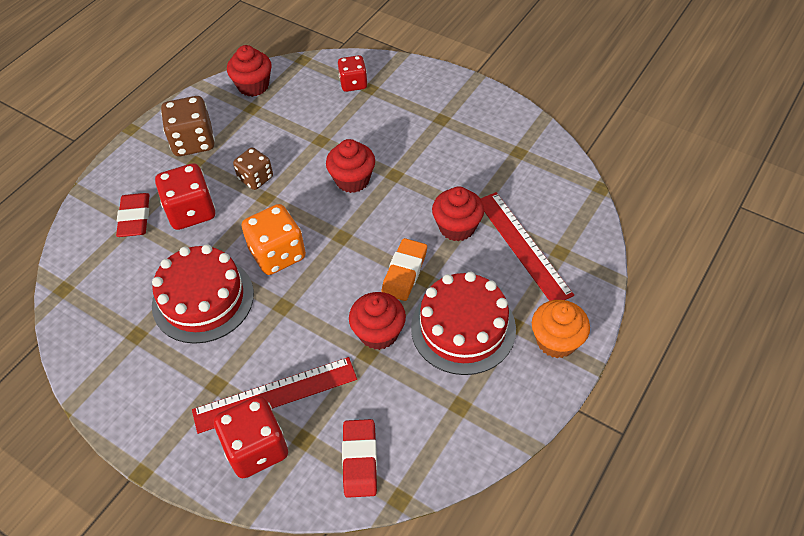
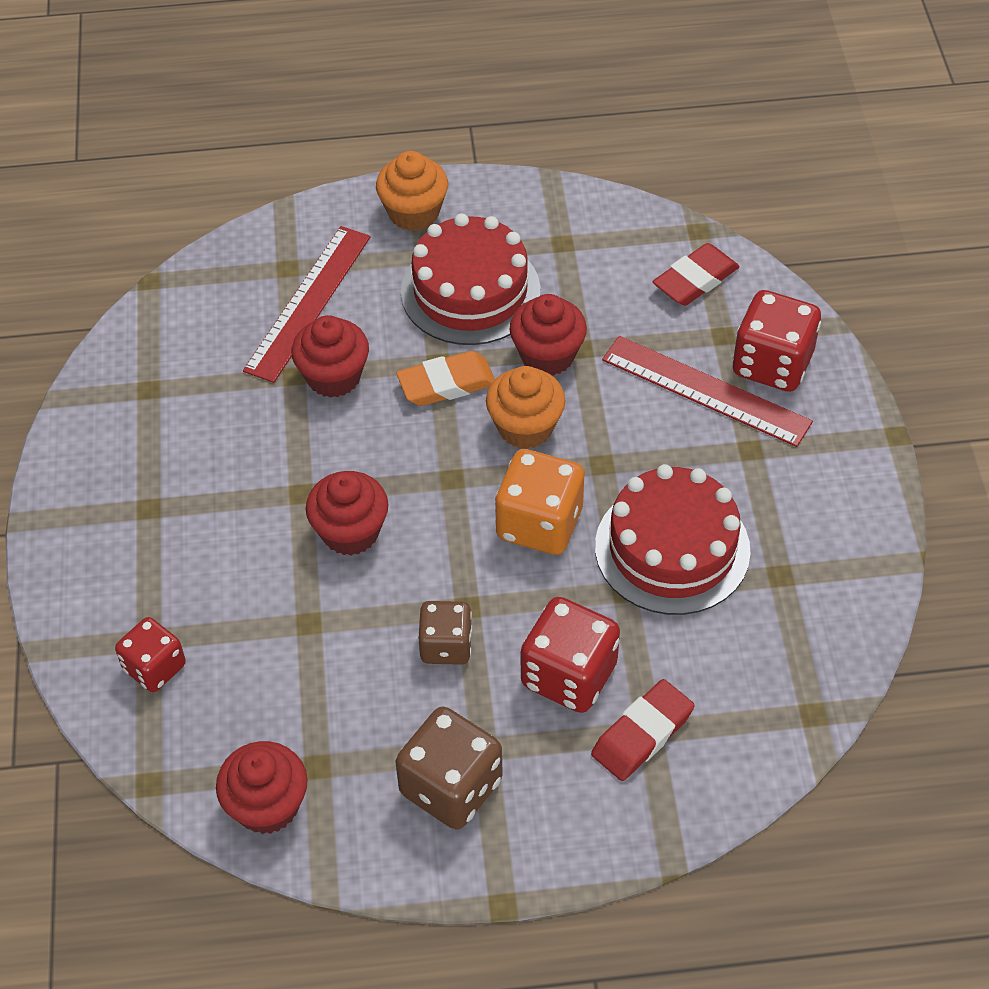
camera: 130 degrees left, 0 degrees up
(341, 288) = (525, 427): none -> orange cupcake

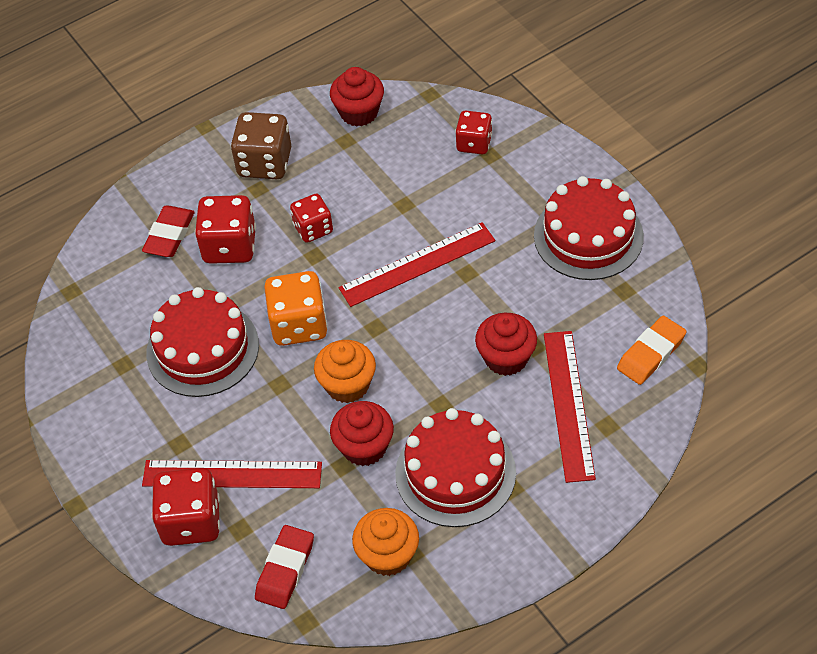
camera: 155 degrees right, 0 degrees up
(129, 469) = (588, 236): none -> red cake
(350, 532) = (417, 264): red cupcake -> red ruler
(414, 213) = (548, 522): orange cupcake -> orange cupcake (388, 555)
(446, 384) = (423, 390): orange eraser -> orange eraser (651, 353)
(446, 646) = (313, 229): brown dice -> red dice

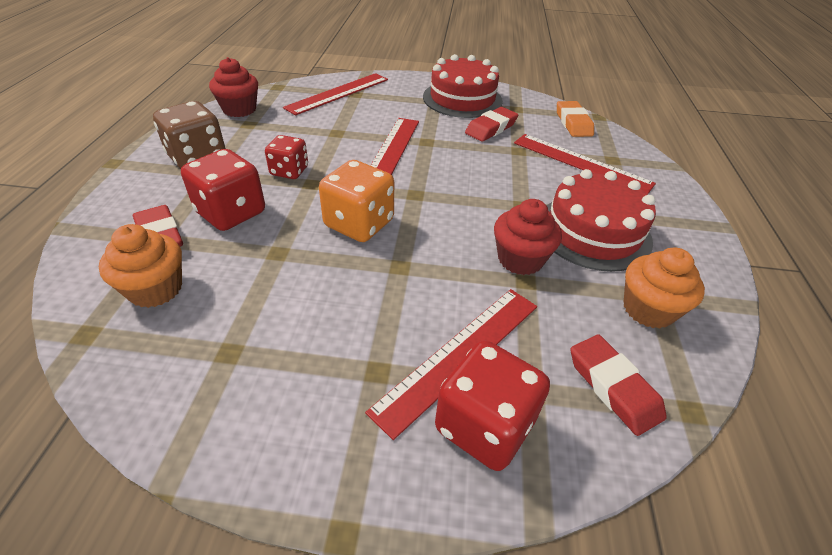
camera: 55 degrees left, 10 degrees down
(202, 349) = (298, 287): red cake -> none
(347, 385) = (449, 234): orange cupcake -> orange cupcake (155, 289)
(474, 143) = (338, 93): red dice -> red ruler
(506, 358) = (515, 163): red cupcake -> none
(552, 299) = (491, 128): none -> red eraser

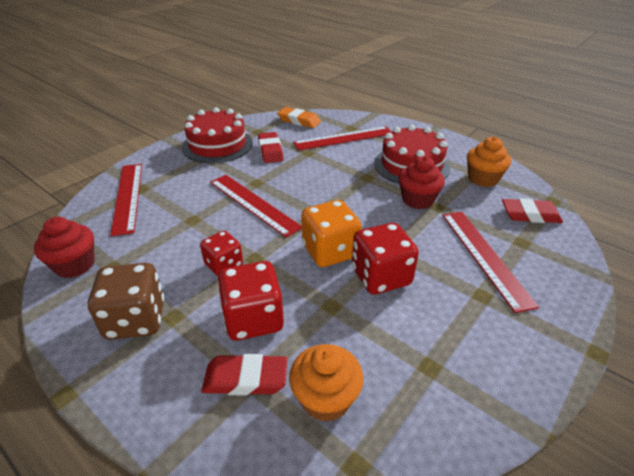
camera: 55 degrees left, 5 degrees down
(484, 425) = (539, 269): red dice -> red dice (381, 277)

